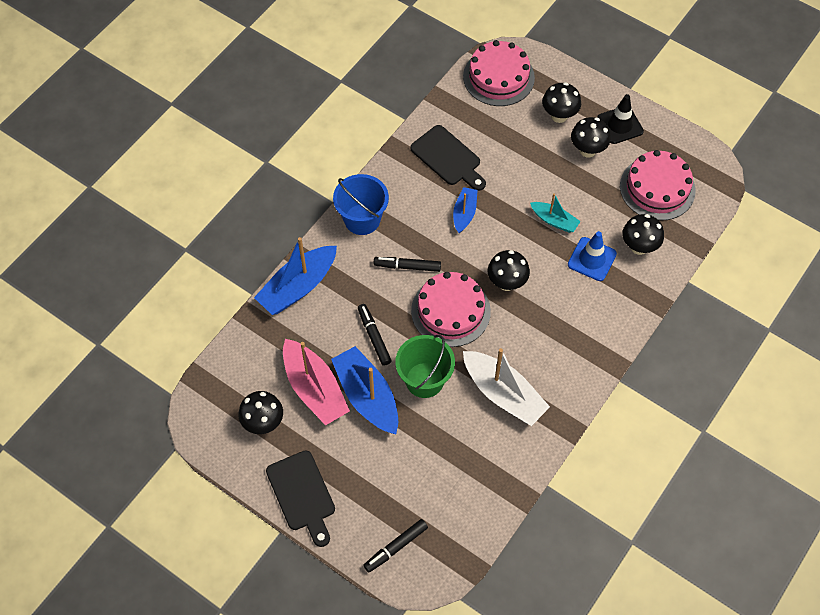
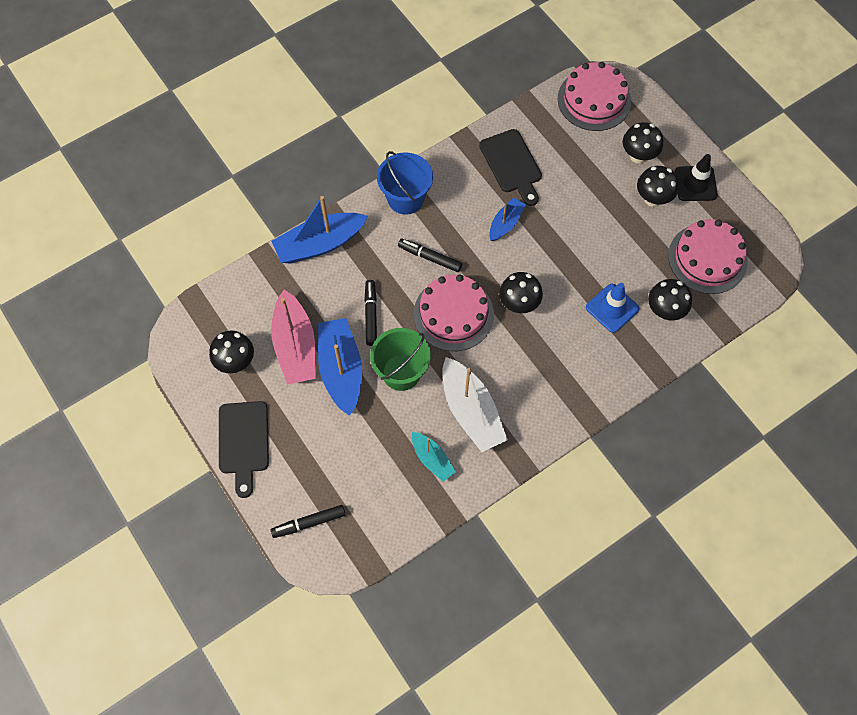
camera: 20 degrees right, 5 degrees up
(554, 221) = (590, 258): turquoise boat -> turquoise boat (432, 459)

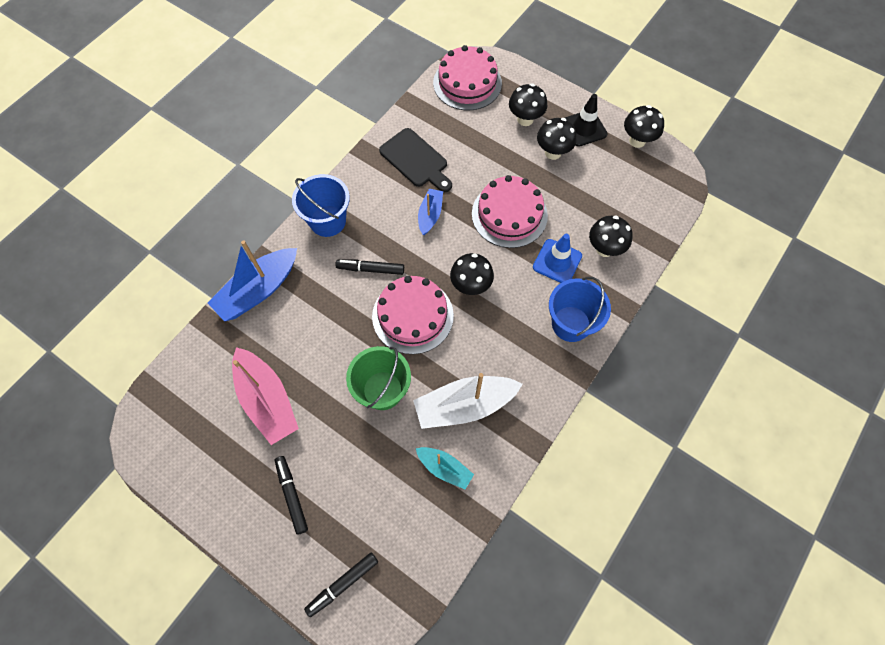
camera: 20 degrees left, 0 degrees up
(236, 362) = (210, 438): black mushroom -> black mushroom (637, 141)
(243, 442) = (245, 521): black cutting board -> none
(341, 370) = (321, 408): blue boat -> none
(371, 315) = (332, 343): black marker -> black marker (292, 495)
(471, 411) = (465, 405): white boat -> white boat turned 120 degrees clockwise
(601, 371) = (571, 324): none -> blue bucket
(707, 258) = (622, 190): pink cake -> pink cake (509, 214)

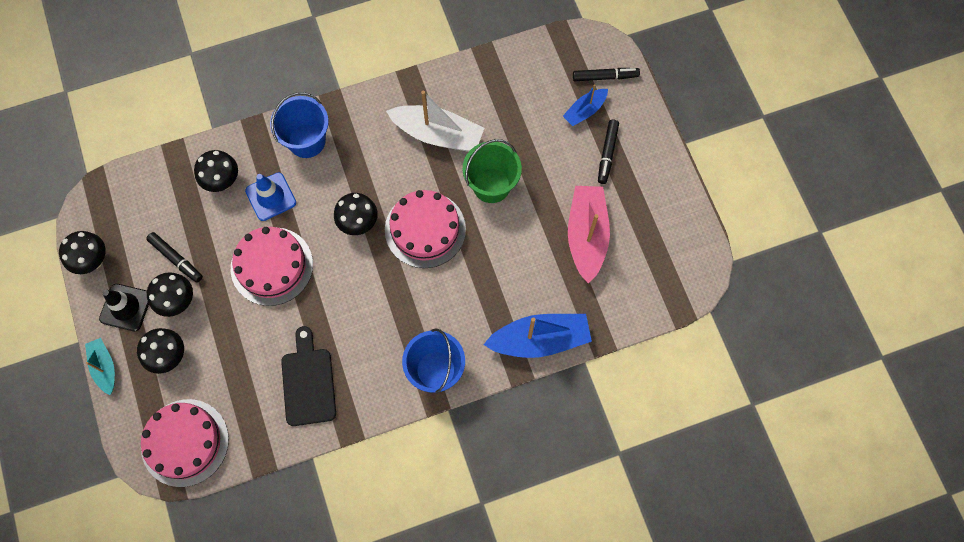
camera: 145 degrees left, 5 degrees up
(370, 269) = (430, 295): black marker -> black marker (176, 259)
(430, 215) = (340, 313): blue boat -> blue boat (585, 111)
(444, 468) = (485, 102): turquoise boat -> turquoise boat (104, 367)

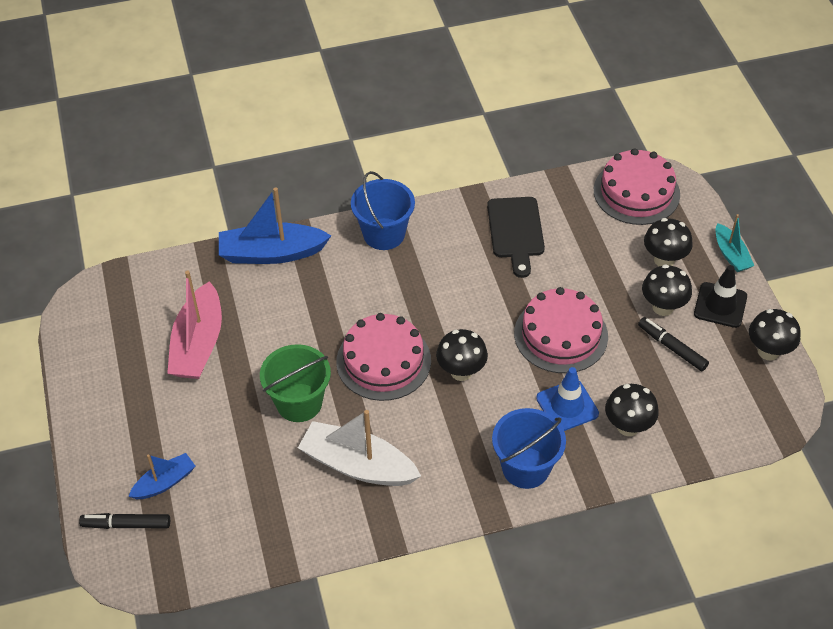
camera: 175 degrees left, 20 degrees down
(607, 154) = (150, 429): black marker -> none

